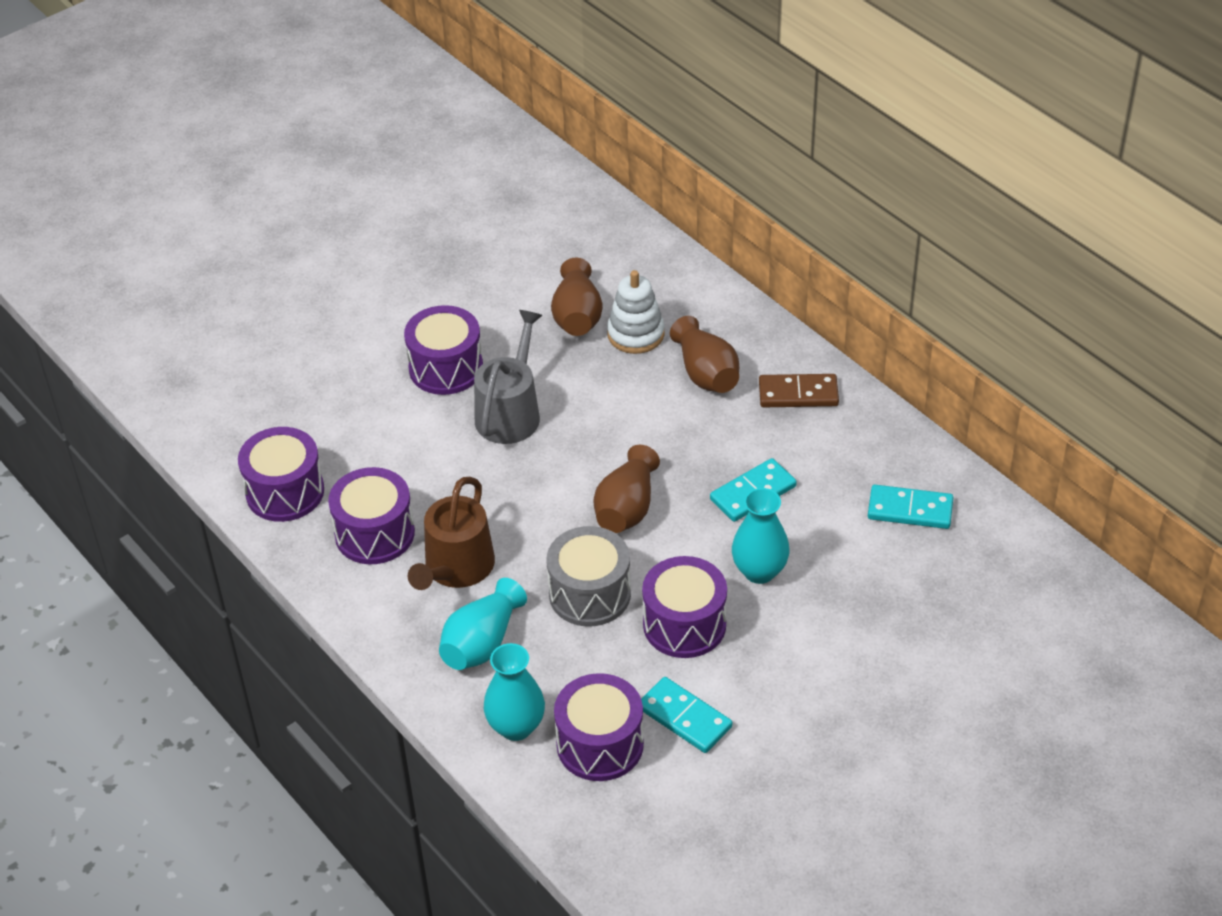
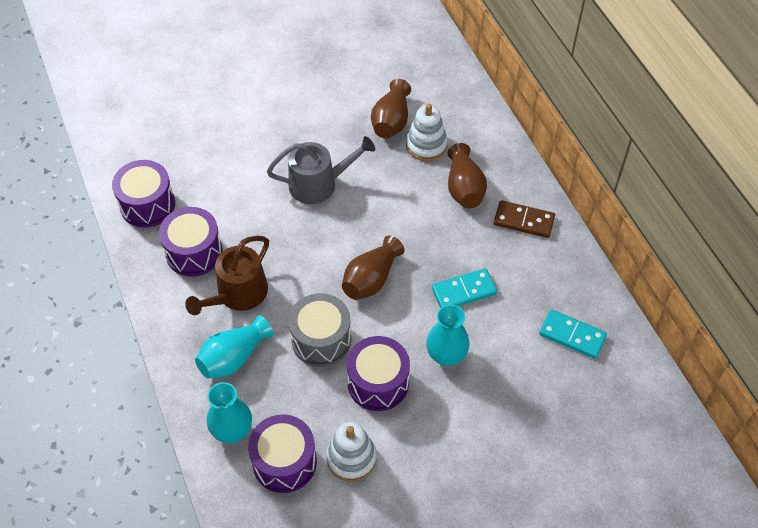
camera: 15 degrees right, 10 degrees up
(446, 368) = (288, 138): purple drum -> none
(510, 413) = (318, 184): grey watering can -> grey watering can turned 45 degrees clockwise
(685, 717) = (351, 458): turquoise domino -> white stacking toy

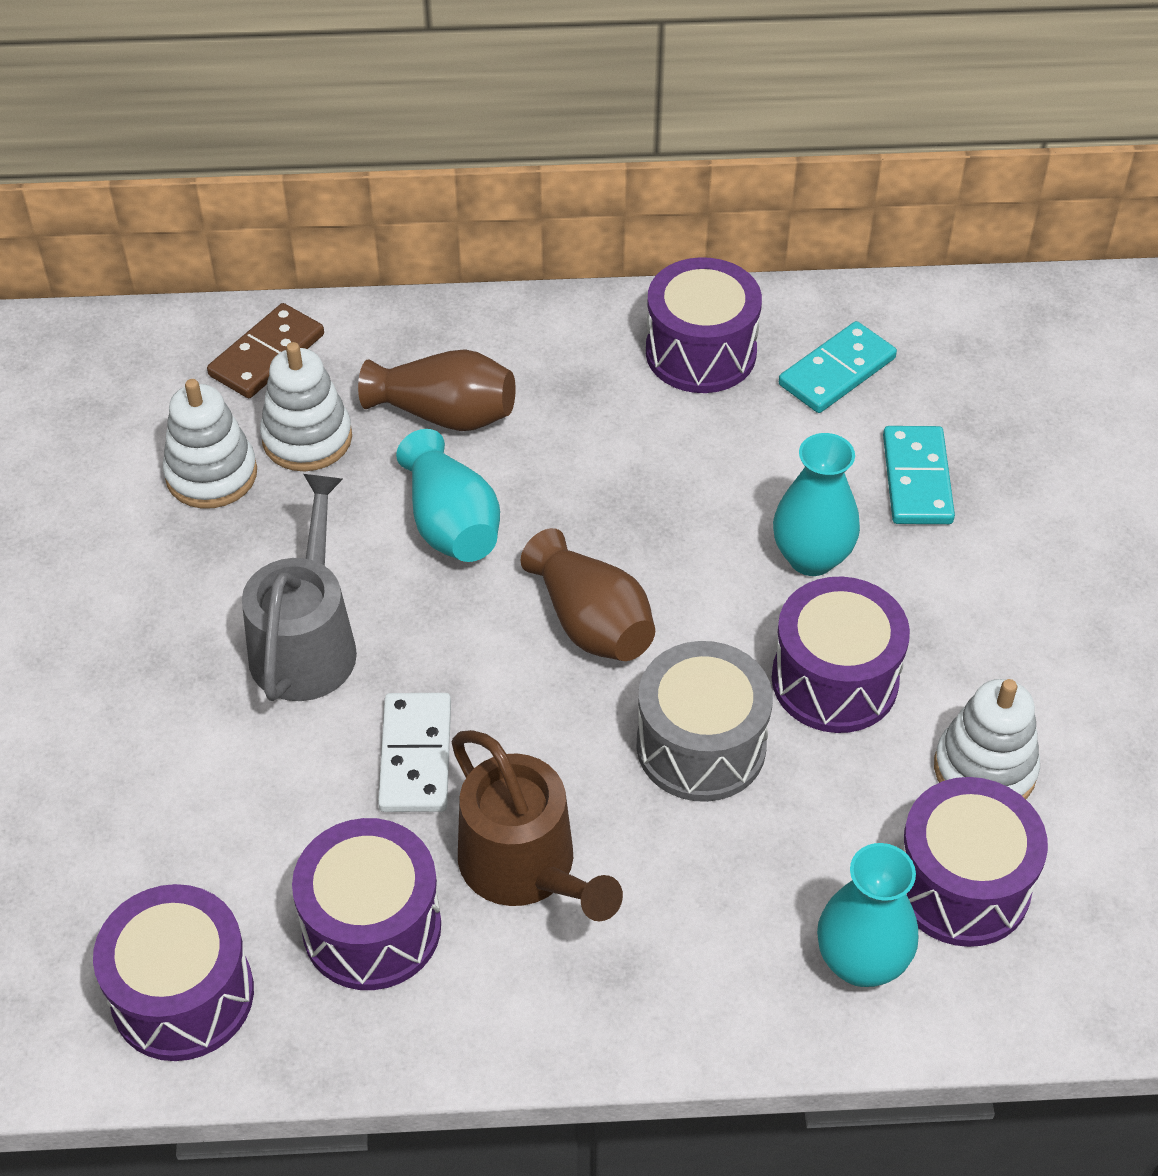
camera: 70 degrees left, 5 degrees down
(234, 357) = (683, 915): turquoise vase -> turquoise vase (451, 523)
(277, 239) = (415, 756): none -> white domino
(391, 121) = (211, 474): brown vase -> white stacking toy
(464, 291) = (682, 488): turquoise domino -> turquoise domino (917, 479)
(523, 221) = (565, 355): brown domino -> brown domino (267, 355)
(554, 274) = (700, 352): none -> purple drum

